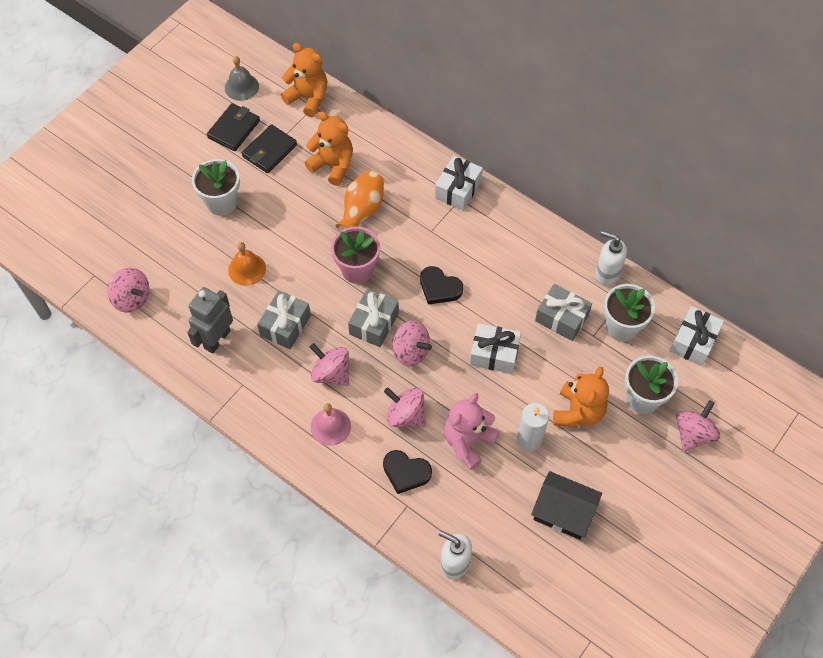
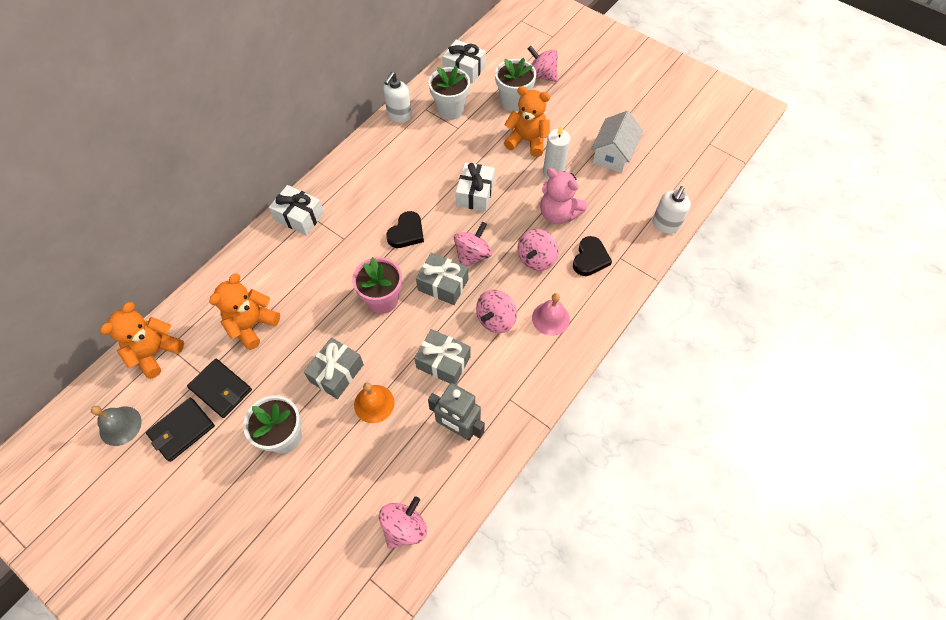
camera: 90 degrees left, 0 degrees up
(234, 129) = (182, 430): black wallet -> black wallet turned 75 degrees counterclockwise
(362, 211) = (313, 297): orange vase -> none
(561, 318) = (441, 147): grey gift -> grey gift (336, 373)
(563, 512) = (613, 154): black house -> white house

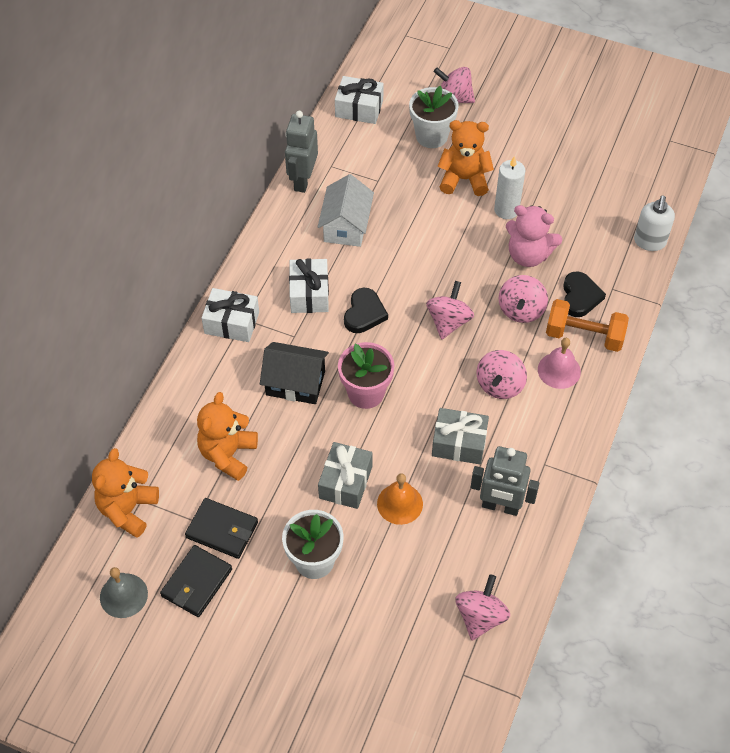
camera: 15 degrees left, 5 degrees down
(329, 278) = (295, 383): none -> black house
(399, 116) = (302, 180): white soap dispenser -> grey robot
(443, 285) = (427, 361): grey gift -> none
(450, 110) = (361, 161): white flower pot -> none
(475, 194) = (426, 252): white gift -> white gift (309, 294)
(582, 293) = (584, 336): none -> orange dumbbell
(613, 154) = (566, 174): white house -> white house (346, 226)

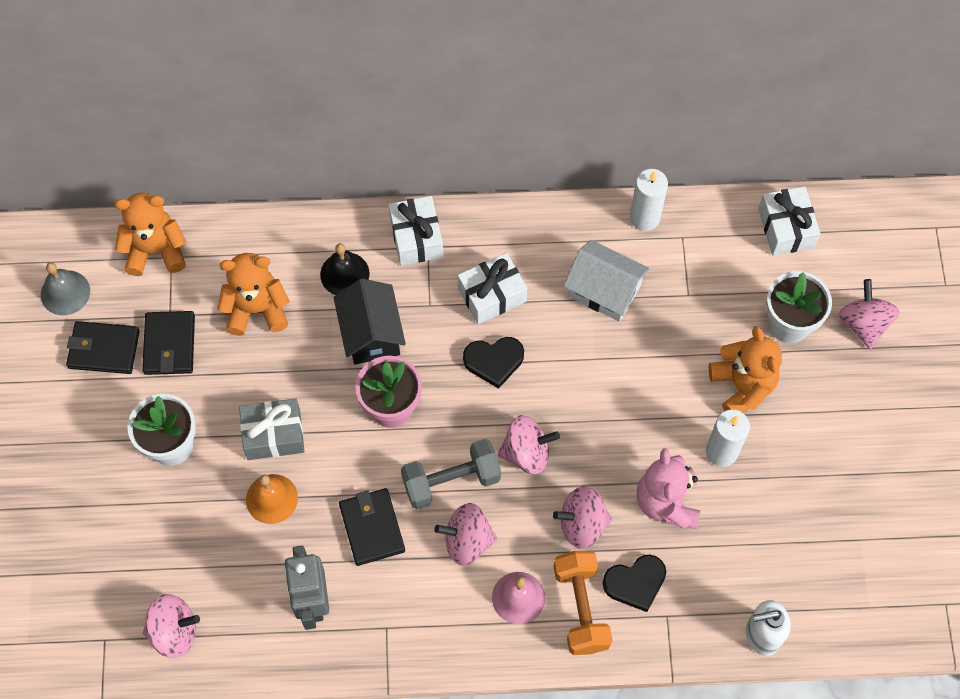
camera: 65 degrees right, 10 degrees up
(233, 381) = (344, 274): none -> black bell
(302, 180) = (644, 218): grey robot -> white candle
(346, 226) = (604, 290): white house -> white house turned 45 degrees clockwise
(446, 377) = (451, 481): none -> grey dumbbell
(459, 443) = (372, 528): grey gift -> black wallet

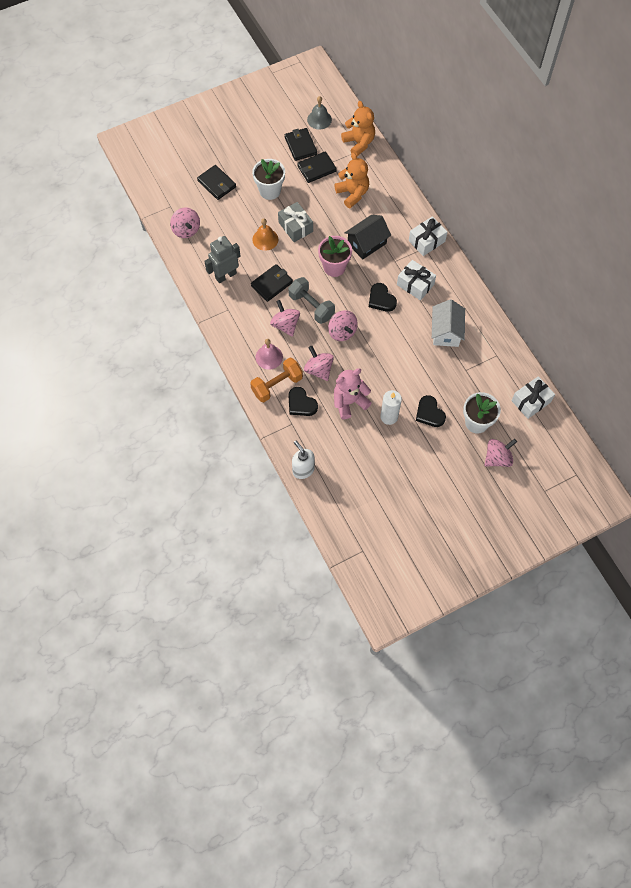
camera: 65 degrees right, 0 degrees up
(102, 533) = (217, 184): none -> black wallet
(344, 274) = (390, 220): black bell -> none
(644, 218) = (497, 334): white candle -> none
(742, 386) = (429, 413): orange teddy bear -> black heart

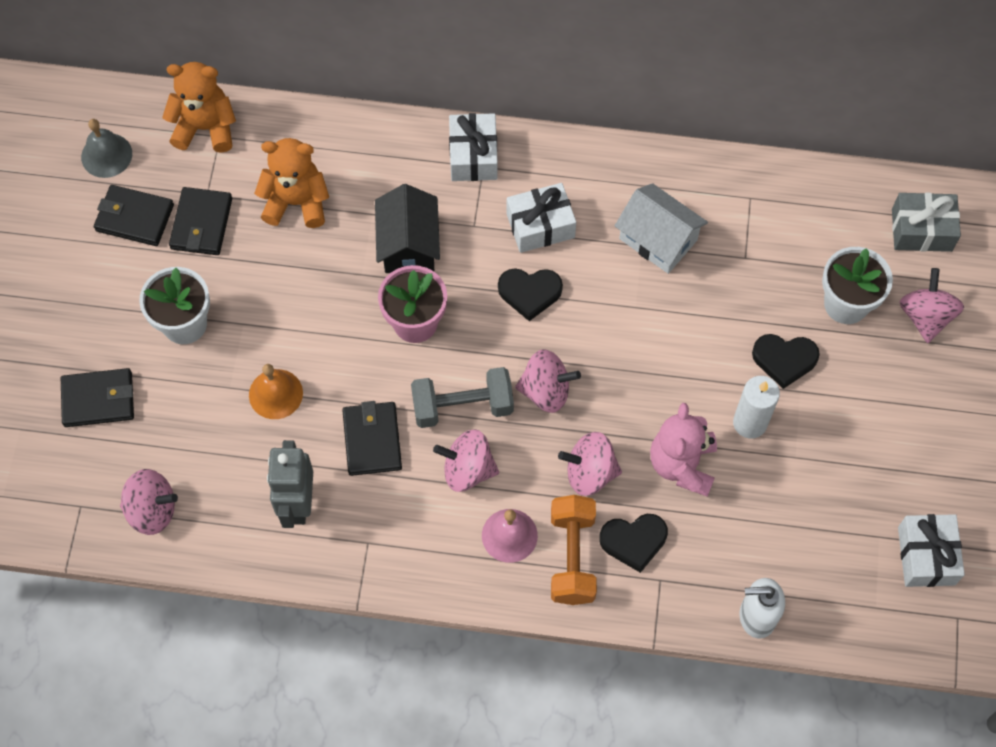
camera: 55 degrees left, 0 degrees up
(295, 227) = (290, 330): grey gift -> grey gift (921, 230)
(531, 401) = (861, 205): white gift -> white gift (926, 556)

